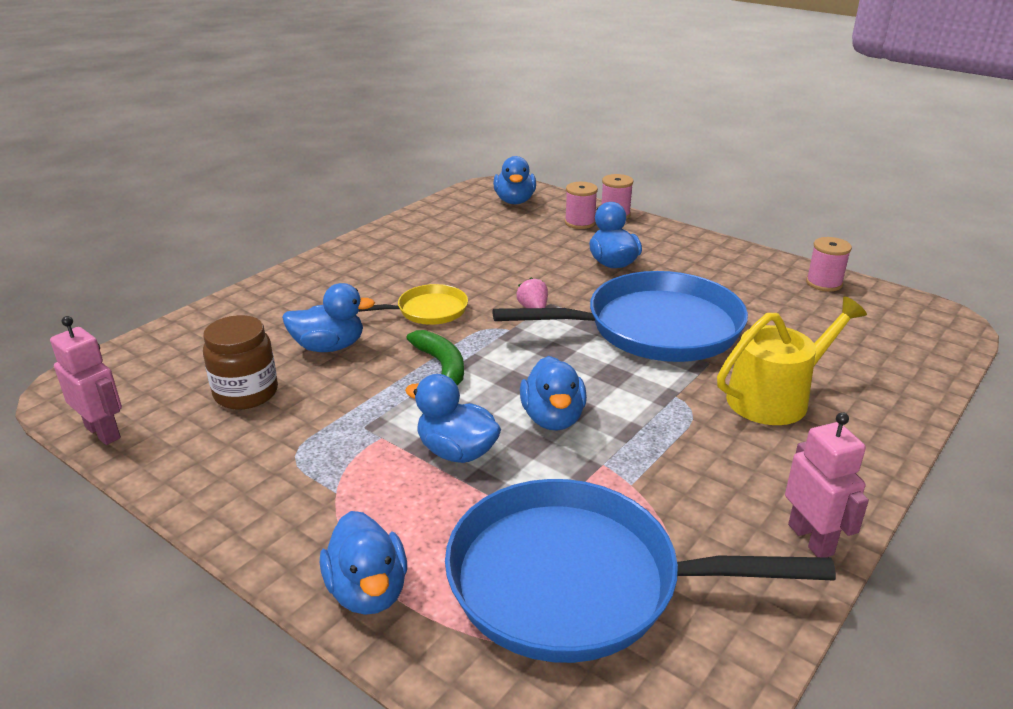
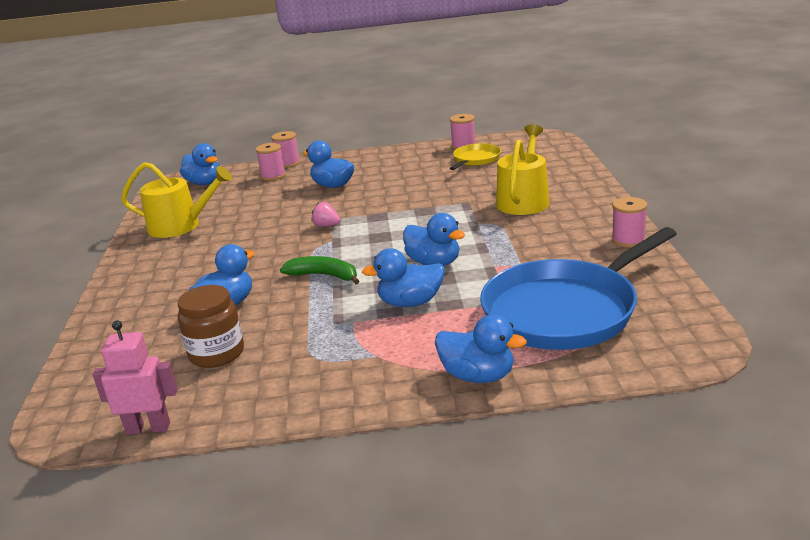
camera: 40 degrees left, 5 degrees down
(428, 238) = (181, 226): none -> yellow watering can
(428, 310) = (260, 257): yellow pan -> yellow pan (475, 159)
(655, 328) = (414, 202): blue pan -> none
(811, 539) = (628, 240): pink robot -> pink spool

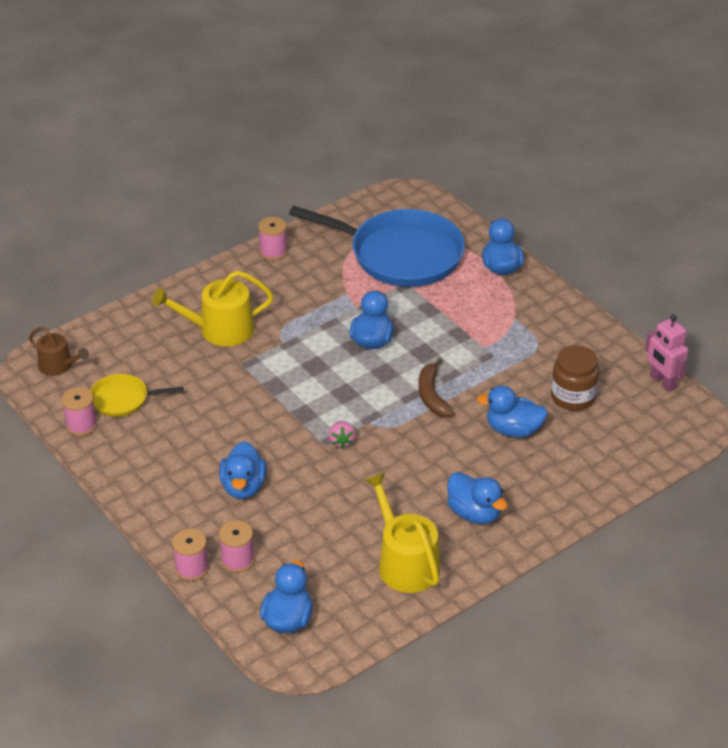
camera: 125 degrees left, 15 degrees up
(324, 276) = (432, 395): green banana -> brown banana
(410, 303) = (439, 329): blue duck -> blue duck (474, 513)
(538, 144) = (59, 366): none -> brown watering can

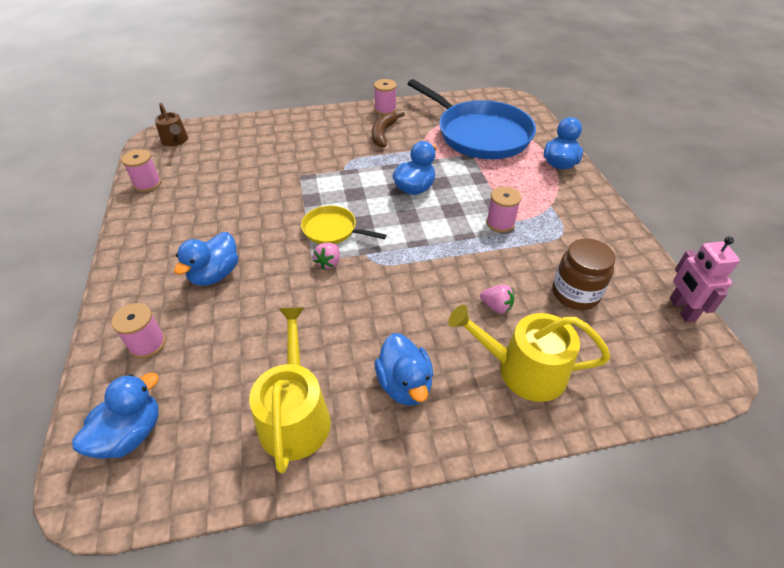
camera: 25 degrees right, 5 degrees up
(122, 399) = (193, 175): yellow pan -> yellow pan (332, 230)
(192, 568) = (103, 336): pink spool -> pink spool (500, 223)
(219, 330) = (305, 148): yellow watering can -> yellow watering can (523, 370)
(432, 395) = (437, 248): brown banana -> brown banana (383, 133)
(513, 430) = (496, 306): blue duck -> pink strawberry

